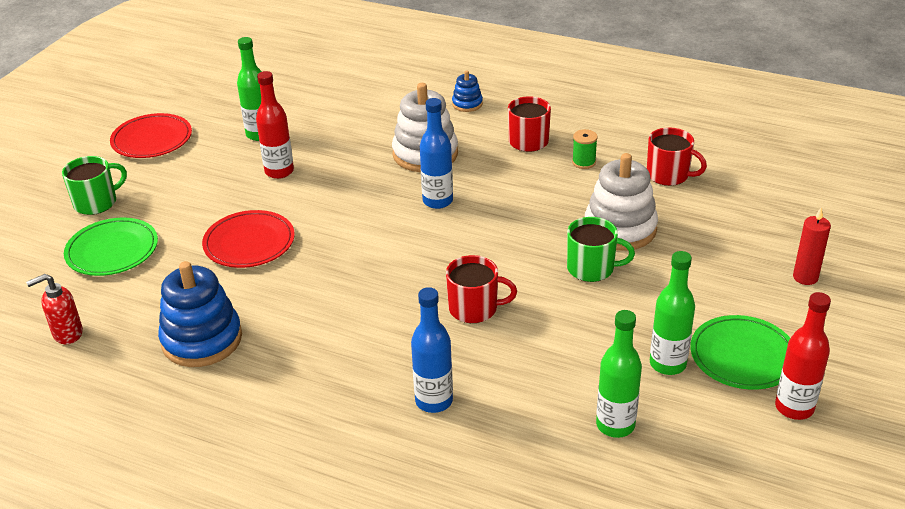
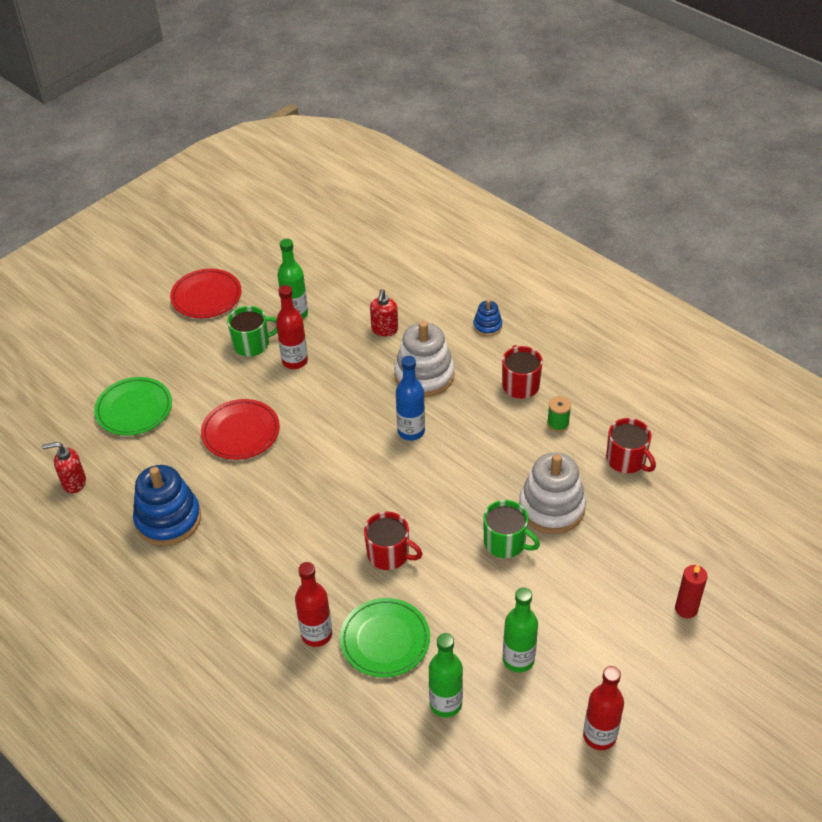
camera: 20 degrees right, 10 degrees up
(96, 202) = (139, 354): green mug -> green mug (252, 344)
(363, 127) = (384, 330): none -> red soap dispenser
(434, 401) = (316, 634): blue bottle -> red bottle
(742, 356) = (585, 672): green plate -> green plate (385, 640)

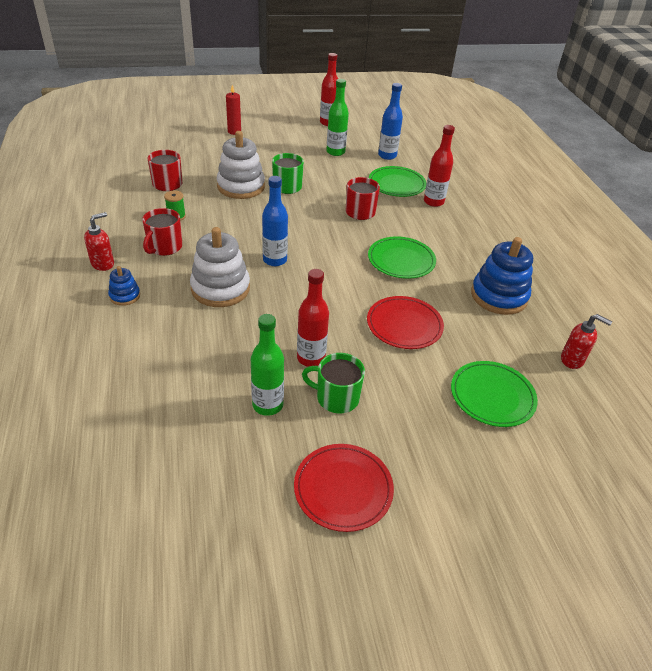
camera: 150 degrees left, 5 degrees down
(292, 507) = (401, 260): none -> green plate
(384, 330) = (206, 340): red soap dispenser -> red soap dispenser (103, 264)
(445, 703) = (387, 156): green bottle -> blue bottle

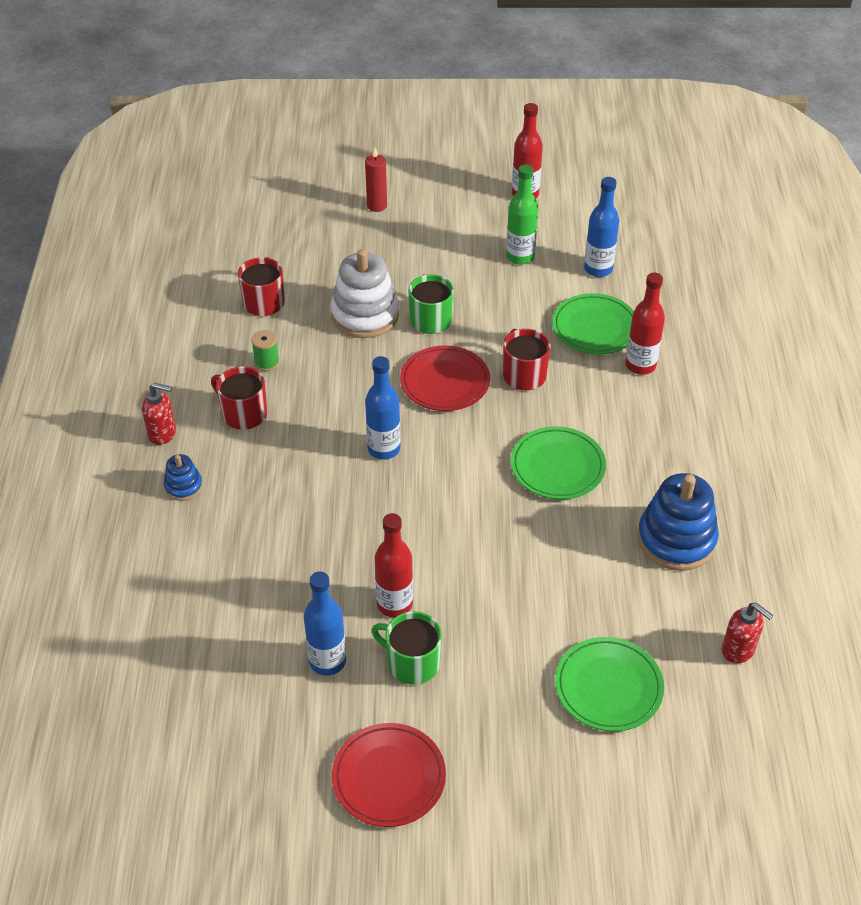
camera: 15 degrees right, 5 degrees up
(103, 264) = (163, 433): red soap dispenser -> red soap dispenser turned 45 degrees clockwise
(164, 247) = (243, 414): red mug -> red mug turned 90 degrees clockwise
(220, 288) = (303, 488): white stacking toy -> none
(267, 405) = (327, 661): green bottle -> blue bottle
(404, 325) = (529, 571): red plate -> red plate (445, 382)

